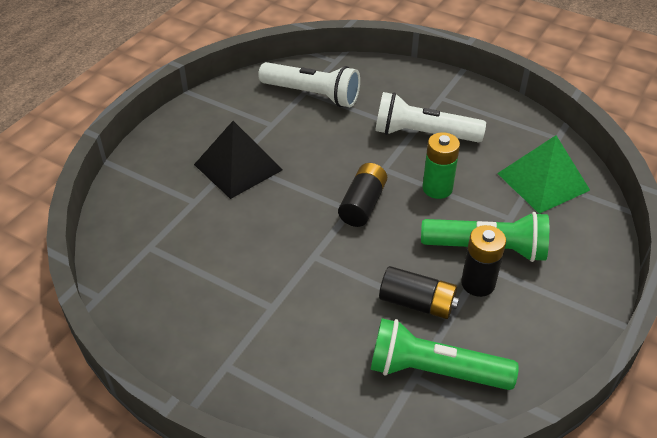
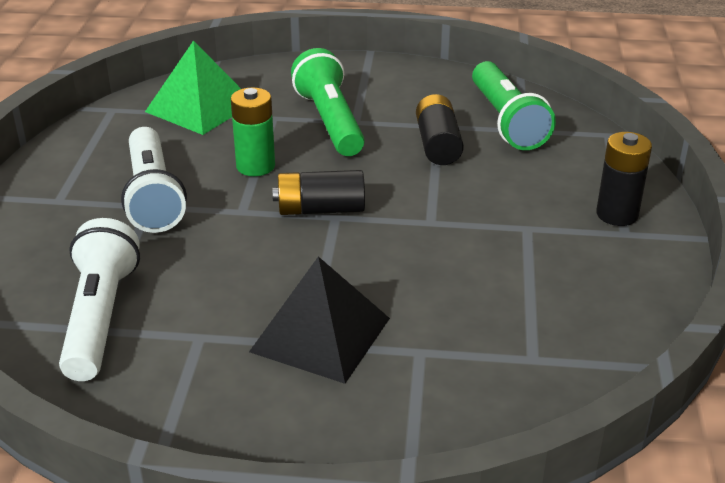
camera: 115 degrees left, 10 degrees down
(478, 283) = (383, 119): black battery -> black battery (617, 214)

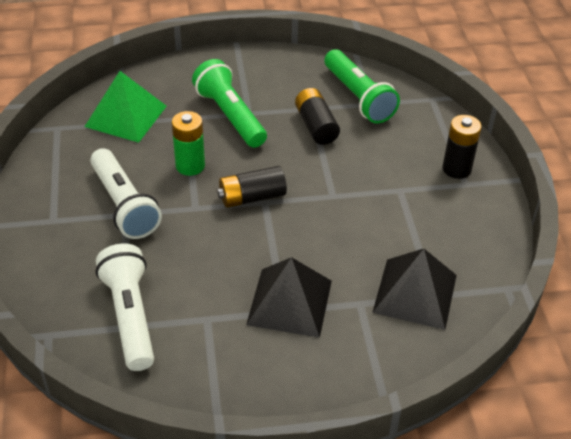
camera: 15 degrees left, 10 degrees up
(505, 352) = (415, 293): none -> black pyramid

